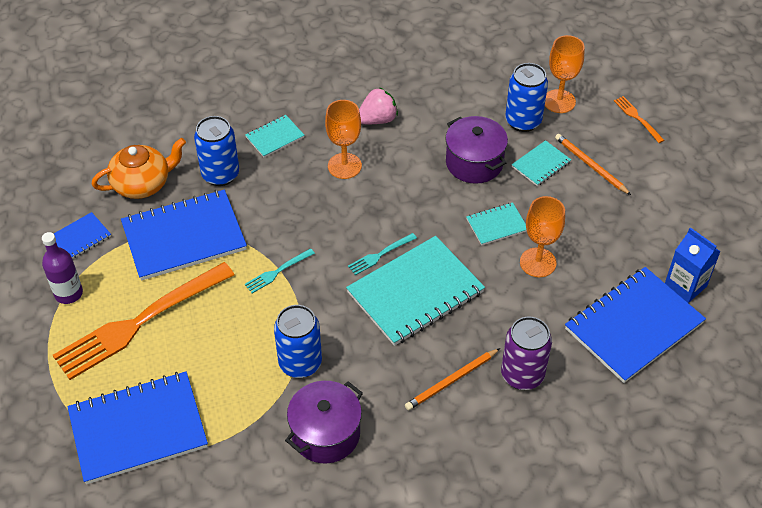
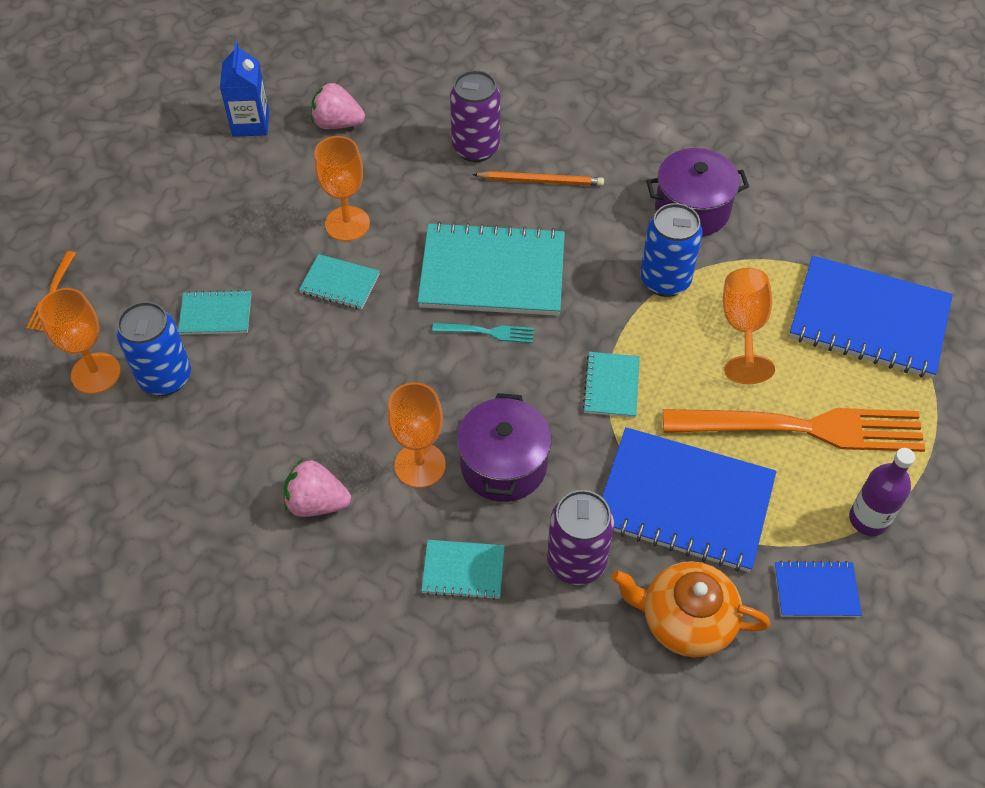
camera: 140 degrees left, 5 degrees up
(220, 174) = (576, 561): blue can -> purple can
(222, 364) = (743, 327): none -> orange goblet
(277, 272) = (611, 386): turquoise fork -> turquoise notebook
(474, 163) = (278, 365): purple pot -> purple pot (503, 465)
(590, 165) = (171, 279): orange pencil -> none
(633, 326) = (337, 123): blue notebook -> pink strawberry

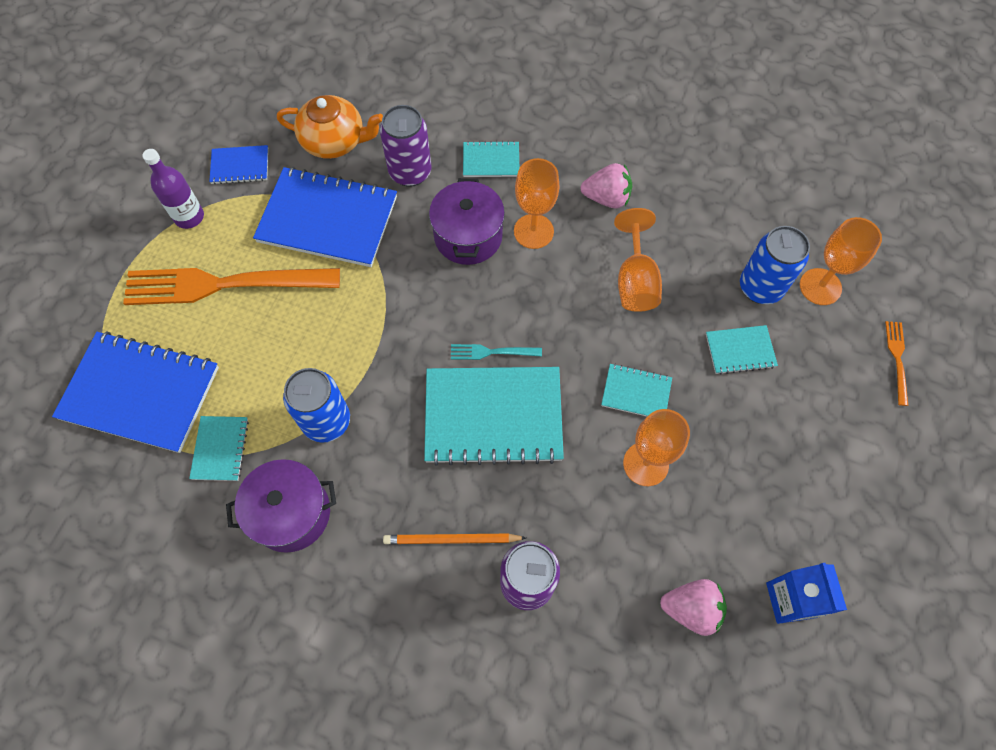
camera: 175 degrees right, 10 degrees up
(611, 386) = (381, 309): turquoise notebook -> turquoise notebook (220, 449)
(743, 327) = (259, 375): orange goblet -> orange goblet (635, 281)

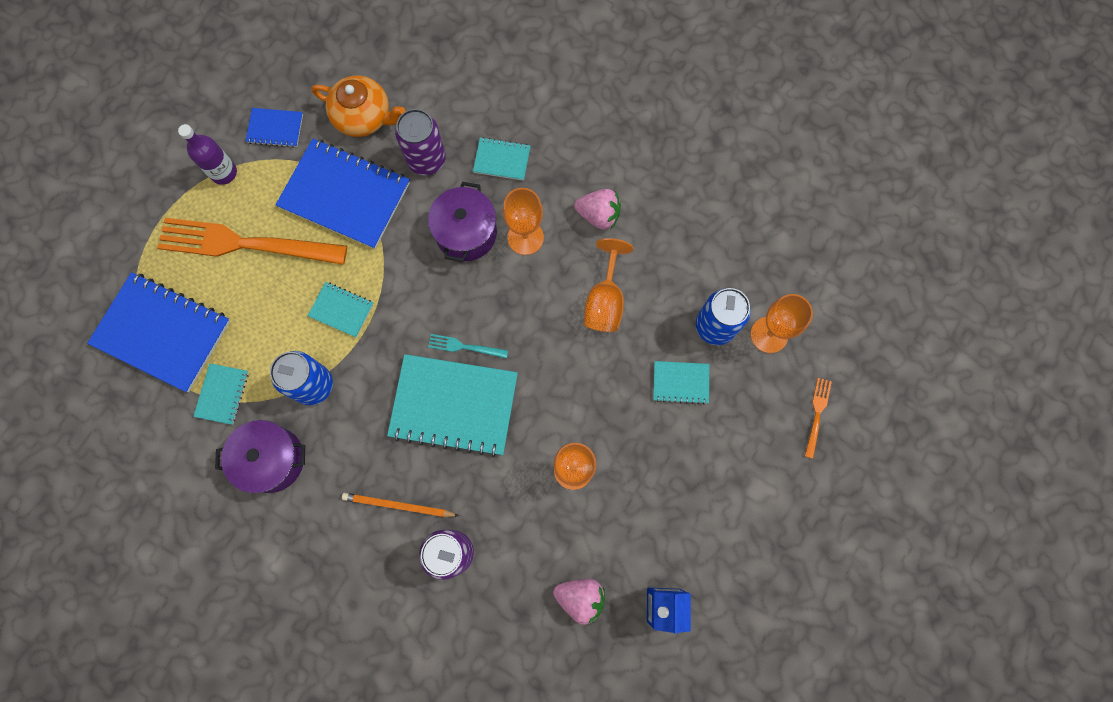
camera: 10 degrees right, 10 degrees up
(636, 392) = (580, 405): turquoise notebook -> turquoise notebook (341, 310)

